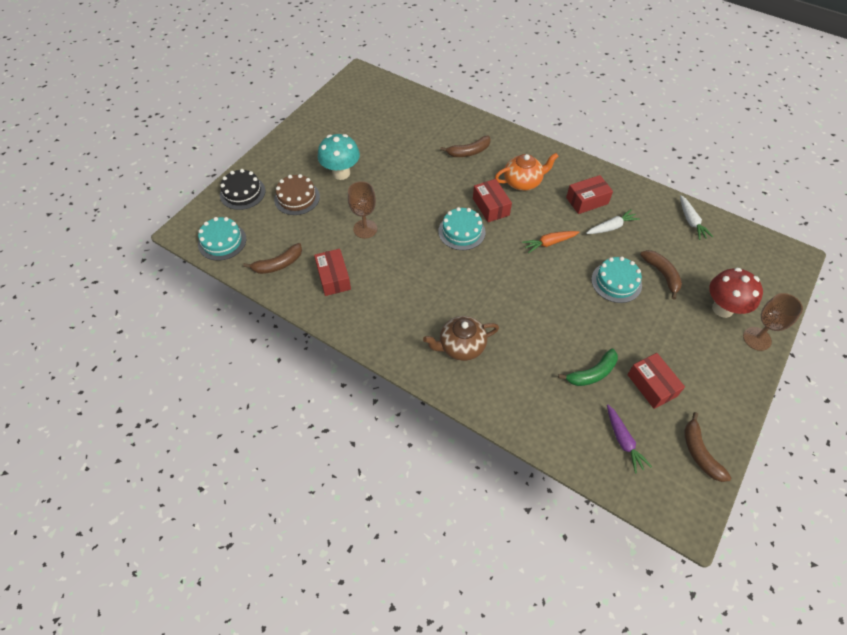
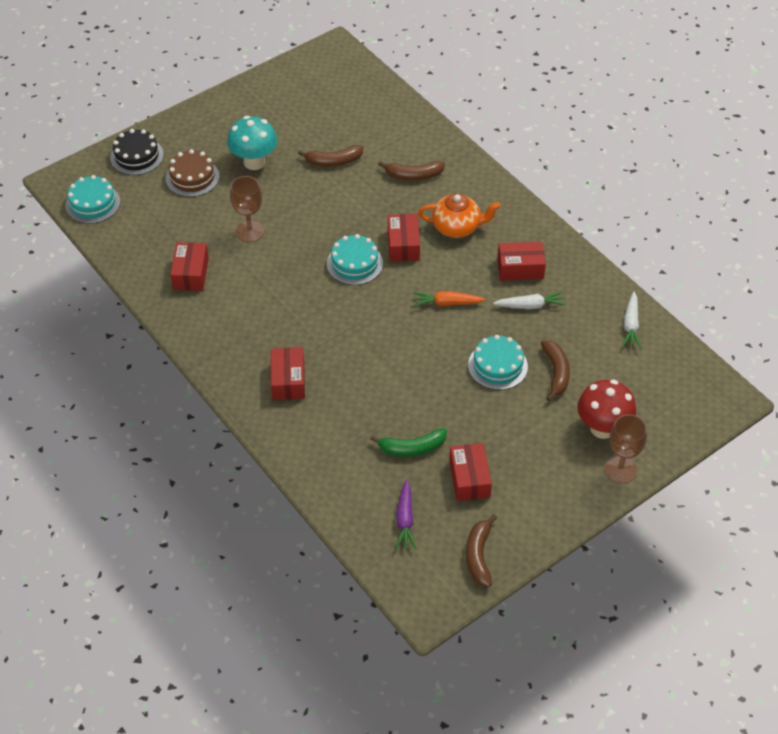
camera: 20 degrees right, 5 degrees down
(278, 264) = (140, 243): brown banana -> brown banana (333, 161)
(461, 346) = (288, 380): brown teapot -> red box

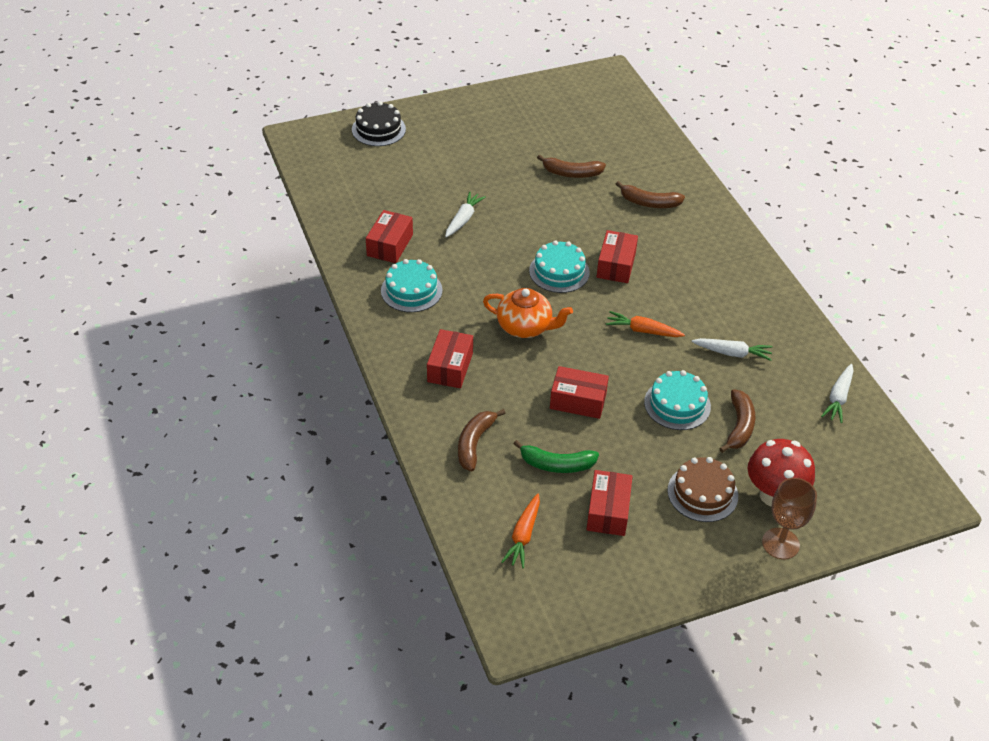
camera: 15 degrees right, 5 degrees down
(93, 203) = (320, 162): turquoise cake -> turquoise cake (411, 290)
(192, 177) = (425, 159): brown cake -> brown cake (702, 493)
(250, 231) = (463, 219): brown goblet -> white carrot
(254, 162) = (491, 158): turquoise mushroom -> none
(405, 520) = (523, 536): purple carrot -> orange carrot
(457, 227) = (678, 260): orange teapot -> orange teapot (525, 327)
(479, 555) = (591, 593): brown banana -> brown banana (475, 443)
(520, 268) = (733, 314): red box -> red box (578, 401)

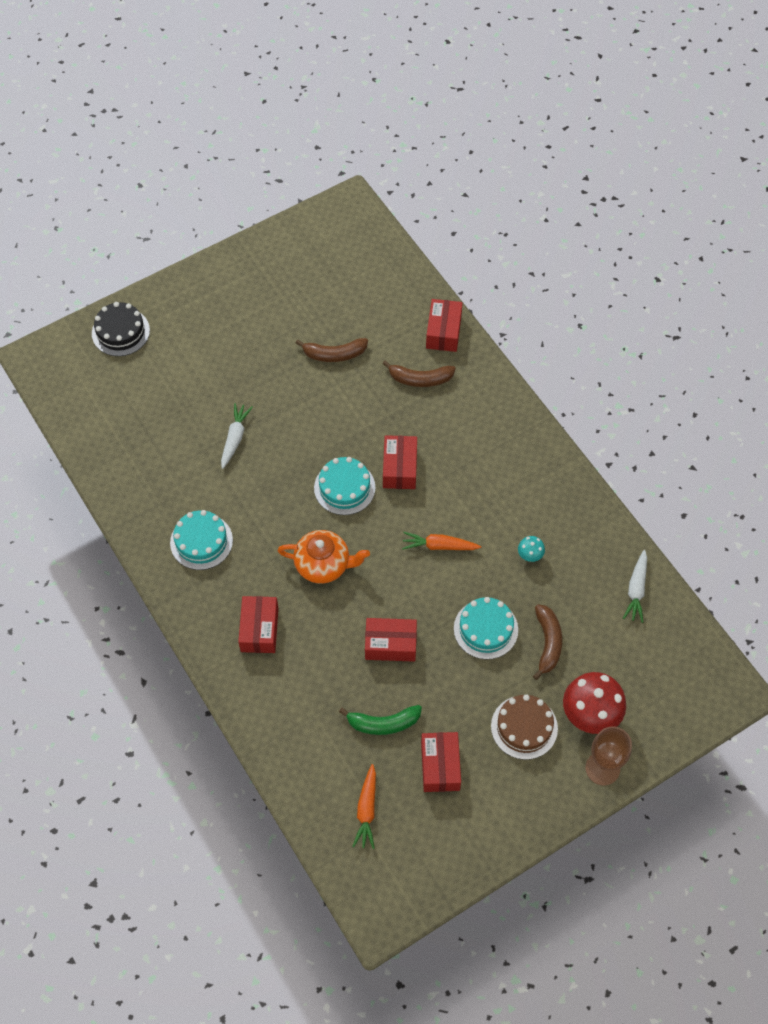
camera: 10 degrees left, 15 degrees up
(390, 245) = (167, 487): red box -> red box (443, 332)
(475, 443) = (301, 715): brown banana -> none
(732, 353) = (529, 556): white carrot -> turquoise mushroom

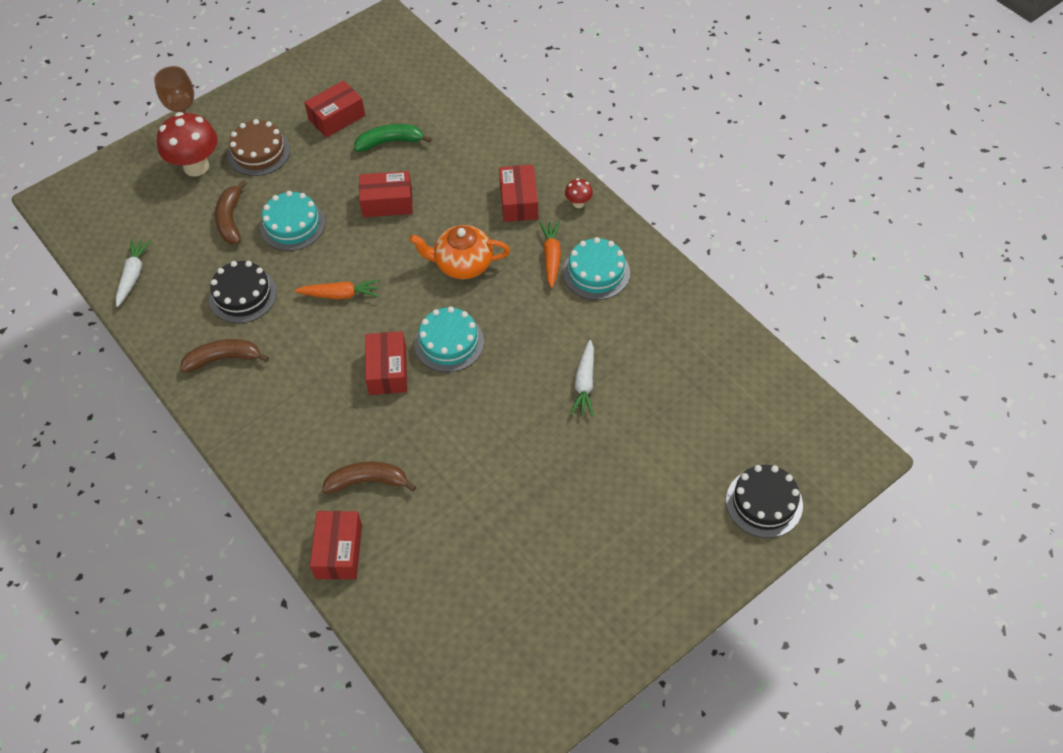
camera: 175 degrees right, 5 degrees down
(201, 620) = (578, 203): none -> red mushroom
(334, 354) = (480, 503): brown banana -> brown banana (224, 359)
(367, 810) = (400, 82): orange carrot -> orange carrot (551, 257)
(440, 766) = (337, 117): red box -> red box turned 60 degrees clockwise
(529, 556) = (243, 295): turquoise mushroom -> black cake

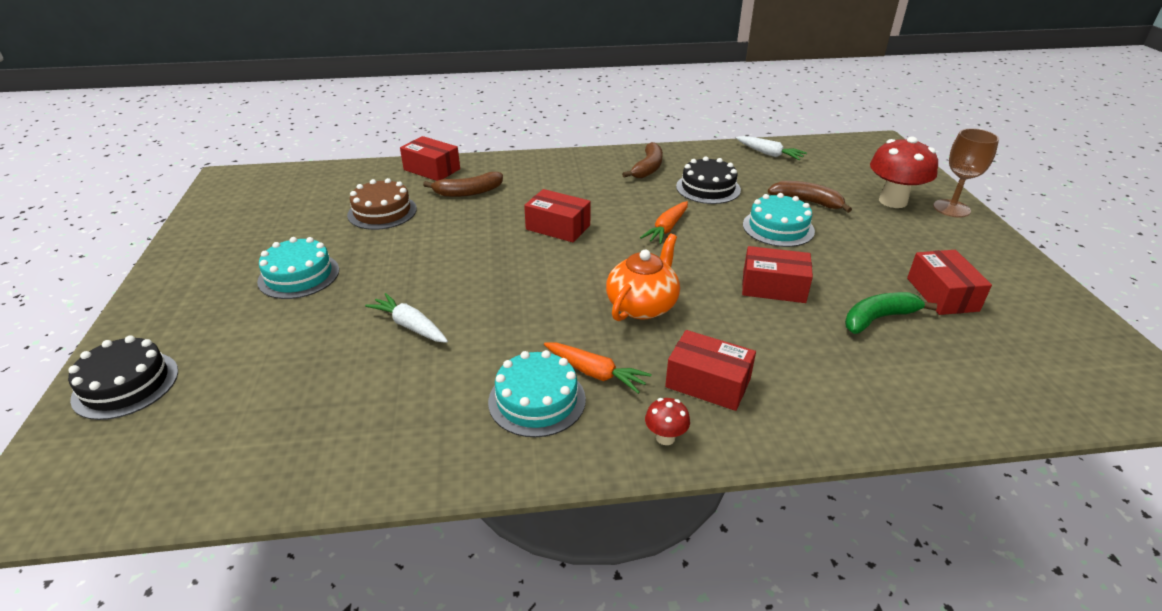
camera: 120 degrees right, 20 degrees down
(259, 152) = (899, 235): brown cake -> brown cake (382, 212)
(368, 482) = (468, 192): brown banana -> brown banana turned 45 degrees clockwise
(387, 202) = (773, 287): red box -> red box turned 75 degrees clockwise
(390, 142) = (878, 318): green banana -> green banana turned 135 degrees counterclockwise
(449, 342) = (552, 265): turquoise cake -> turquoise cake (299, 275)

